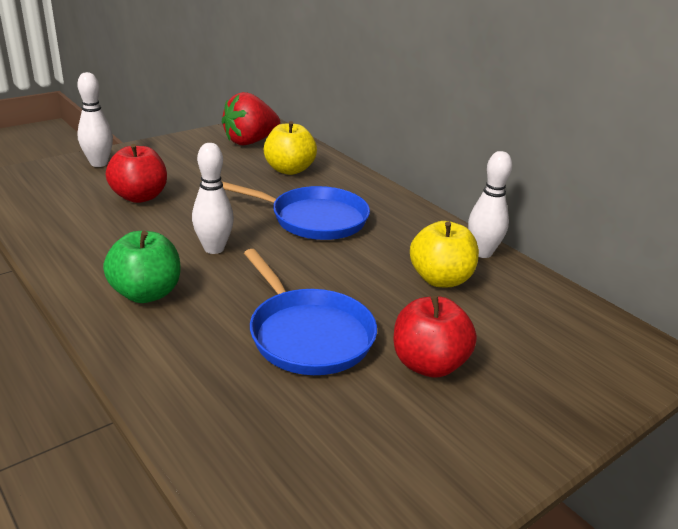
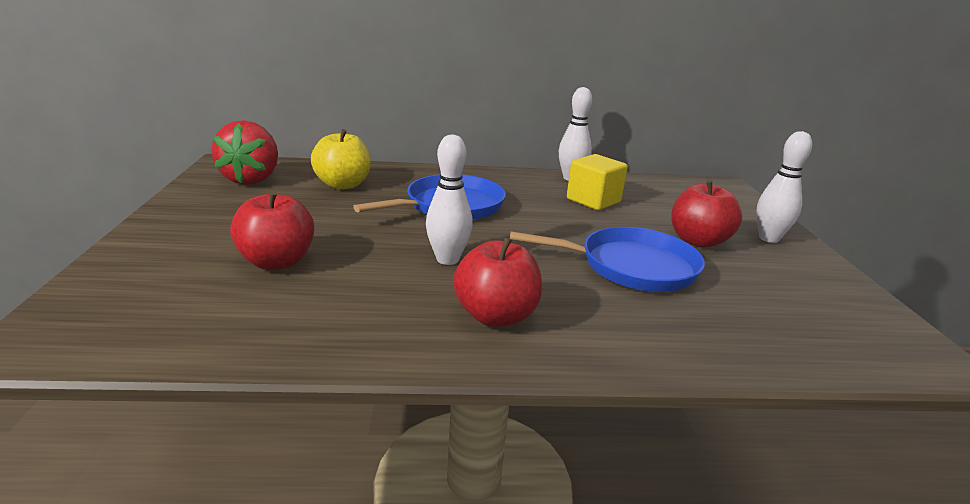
camera: 55 degrees left, 5 degrees down
(99, 163) = (140, 260): white bowling pin -> white bowling pin (768, 238)
(146, 293) = (496, 316): green apple -> red apple
(440, 279) = (593, 201): yellow apple -> yellow cube

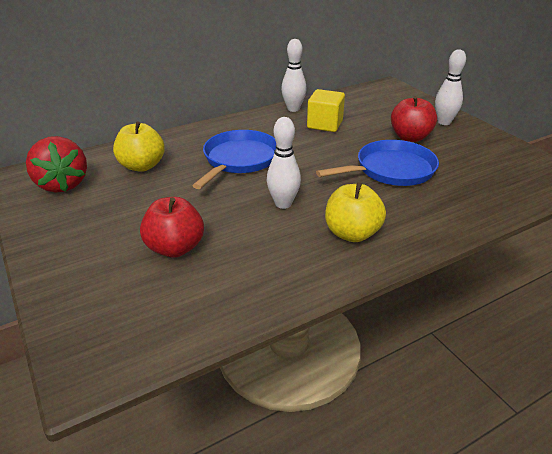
camera: 25 degrees left, 10 degrees up
(496, 316) = (352, 233): red apple -> yellow apple

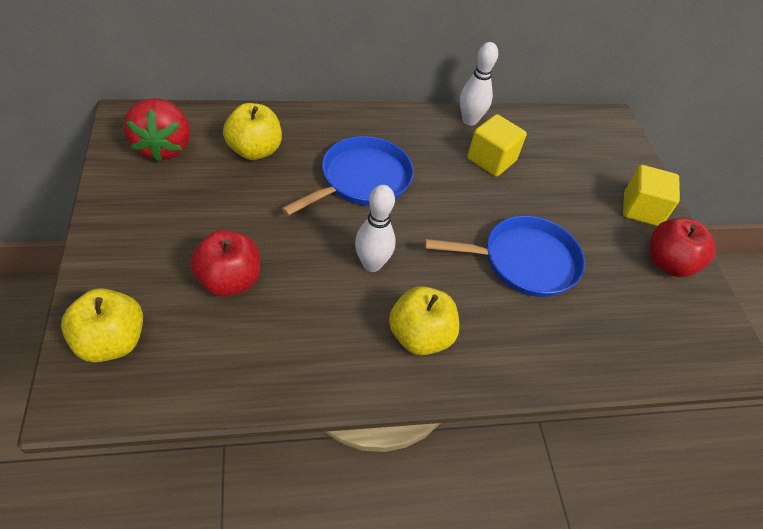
camera: 15 degrees right, 15 degrees up
(95, 321) = (111, 342): none -> yellow apple
(410, 137) = (581, 219): red apple -> red apple (668, 263)
(444, 122) = (641, 209): white bowling pin -> yellow cube

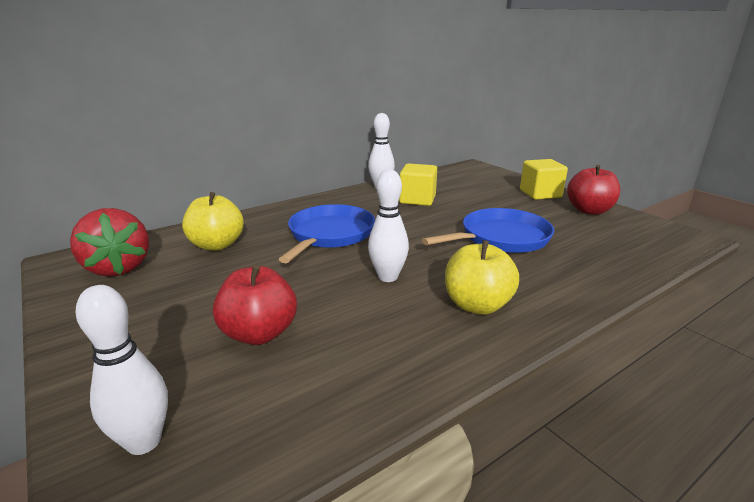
camera: 20 degrees left, 25 degrees down
(111, 342) = (144, 441): yellow apple -> white bowling pin

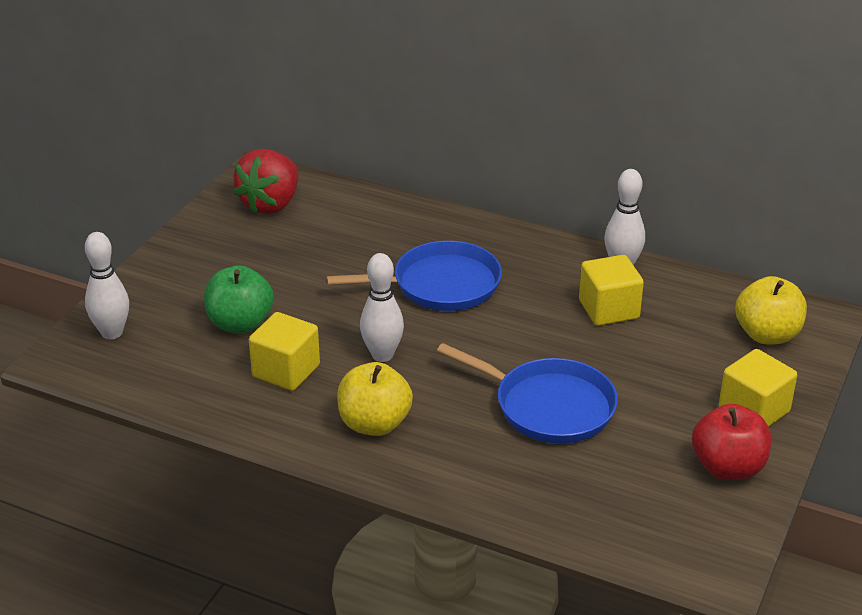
camera: 60 degrees right, 10 degrees up
(217, 245) = (354, 230): yellow apple -> yellow apple (767, 335)
(259, 333) = (240, 323): red apple -> green apple
(362, 328) = (286, 371): none -> yellow cube

